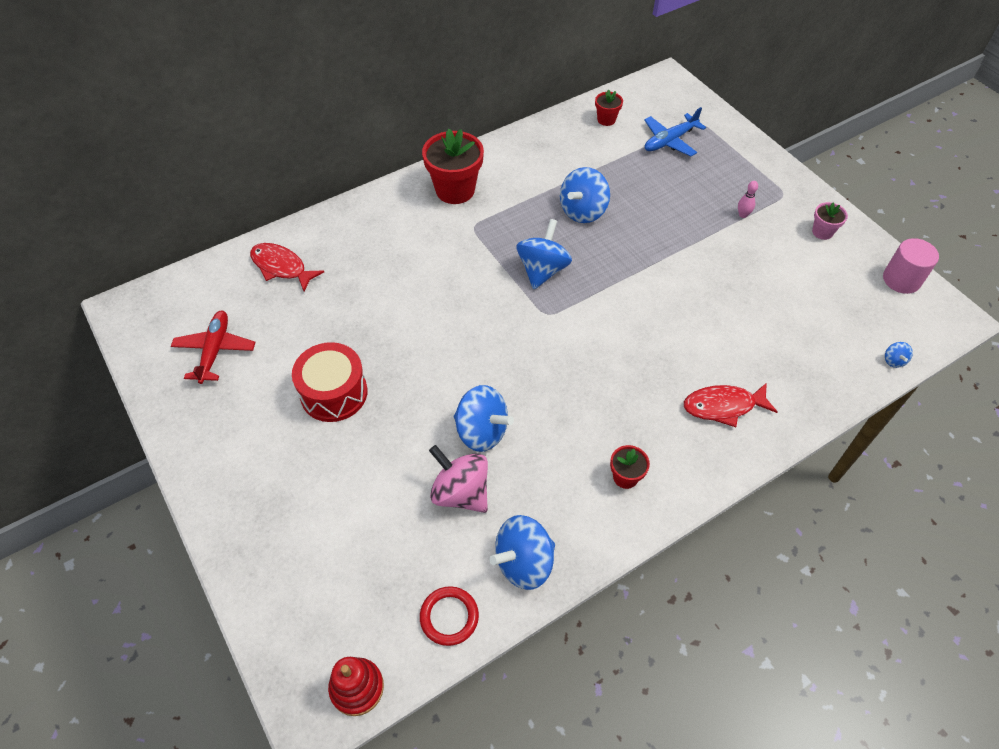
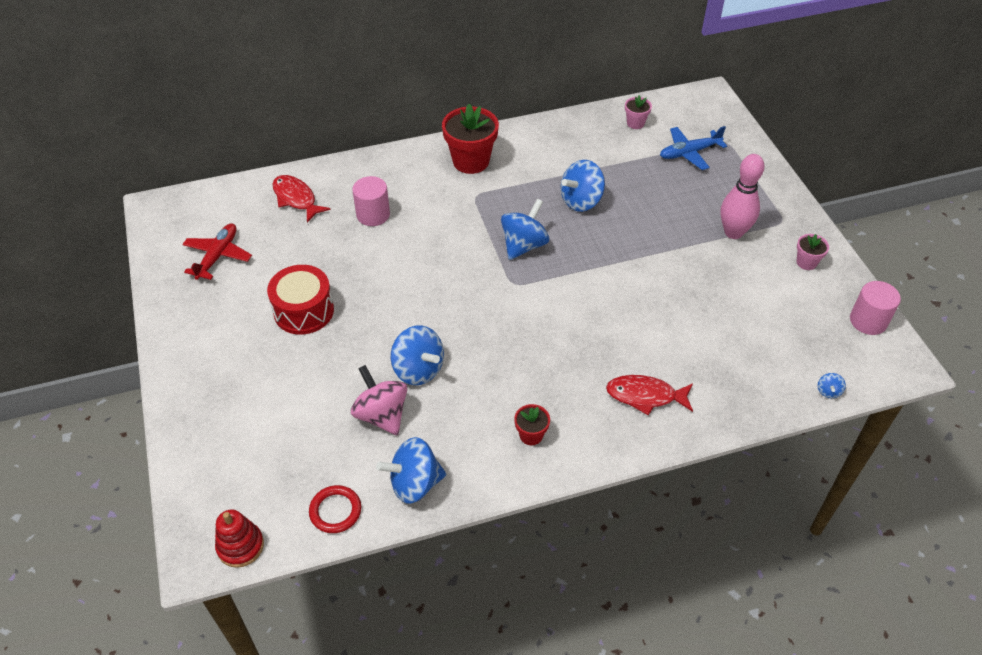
camera: 15 degrees right, 5 degrees down
(372, 268) = (373, 214): none -> pink cylinder
(606, 120) = (635, 123): red flower pot -> pink flower pot
(743, 215) = (733, 232): pink bowling pin -> pink bowling pin, size x2.31

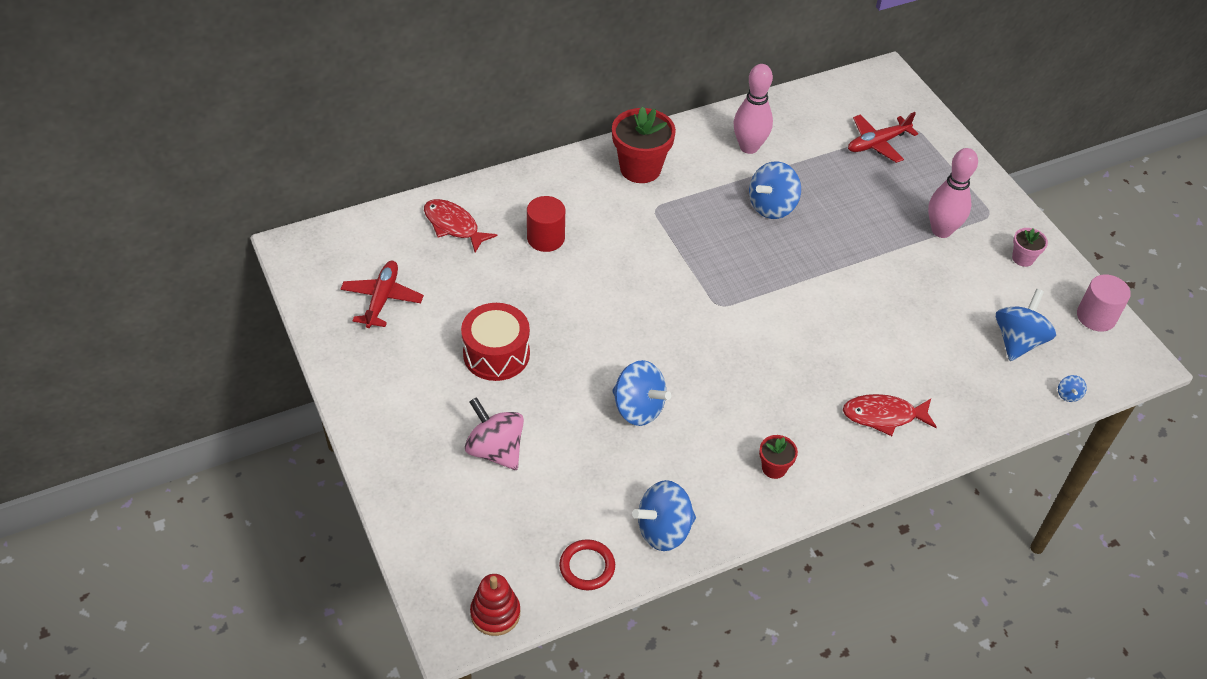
camera: 10 degrees left, 0 degrees up
(373, 214) = (546, 238): pink cylinder -> red cylinder
(381, 415) = (611, 461): pink spinning top -> pink spinning top (495, 450)
(524, 245) = (720, 261): blue spinning top -> blue spinning top (1018, 341)
(572, 149) = (749, 147): none -> pink bowling pin
(635, 123) = (812, 112): pink flower pot -> none
(689, 153) = (877, 143): blue plane -> red plane

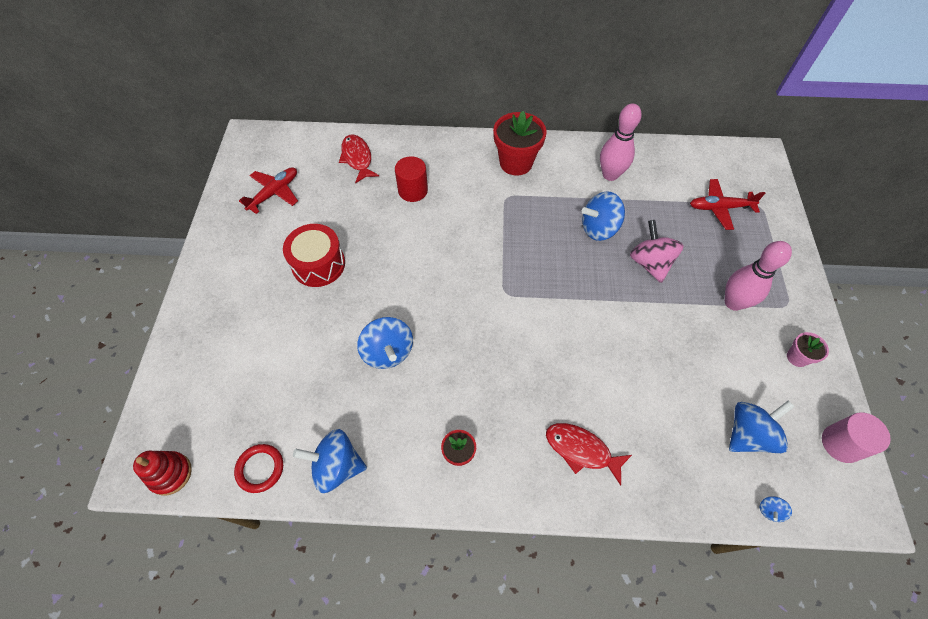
camera: 30 degrees right, 10 degrees up
(495, 450) = (265, 339): pink spinning top -> pink spinning top (650, 263)

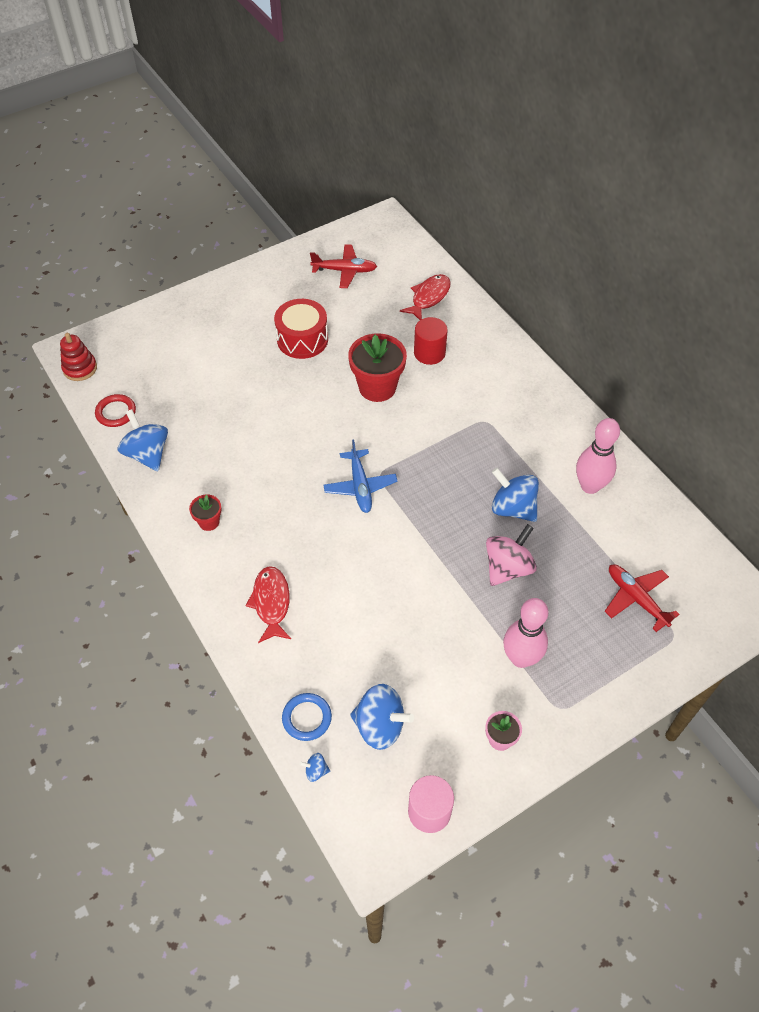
camera: 55 degrees right, 5 degrees down
(388, 352) = (260, 429): blue spinning top -> none
(507, 313) = (360, 486): none -> blue plane
(516, 163) = (532, 406): red flower pot -> red flower pot (377, 387)
(714, 488) = (307, 718): none -> blue ring

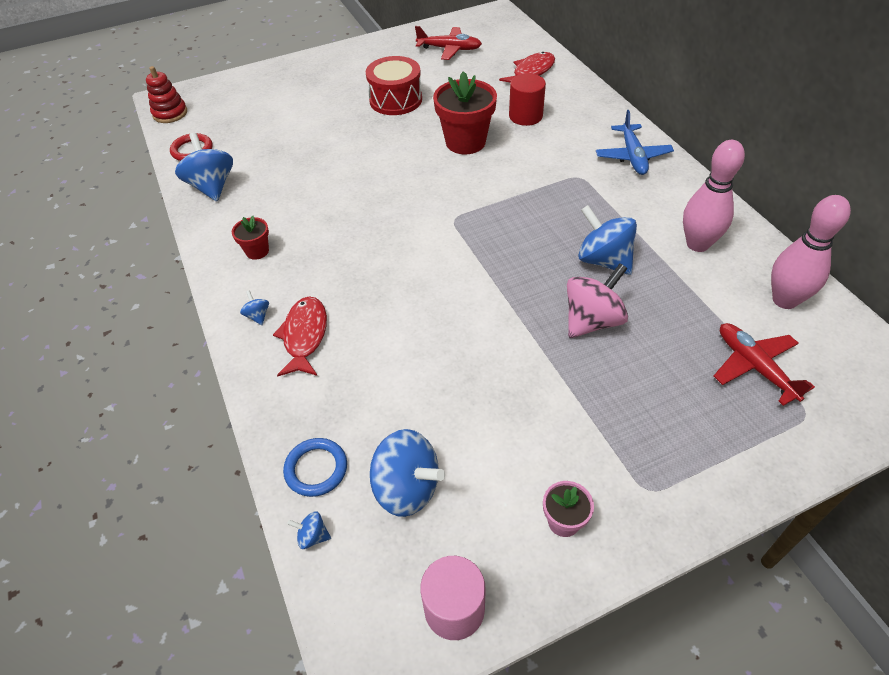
camera: 10 degrees right, 5 degrees down
(226, 587) = (258, 316): none -> blue spinning top
(360, 486) = (431, 228): blue plane -> blue plane (632, 156)
(521, 658) = (600, 423): pink bowling pin -> pink bowling pin (784, 300)

